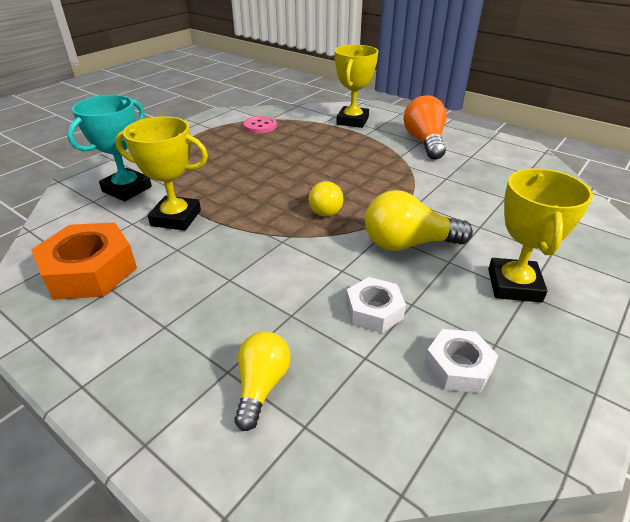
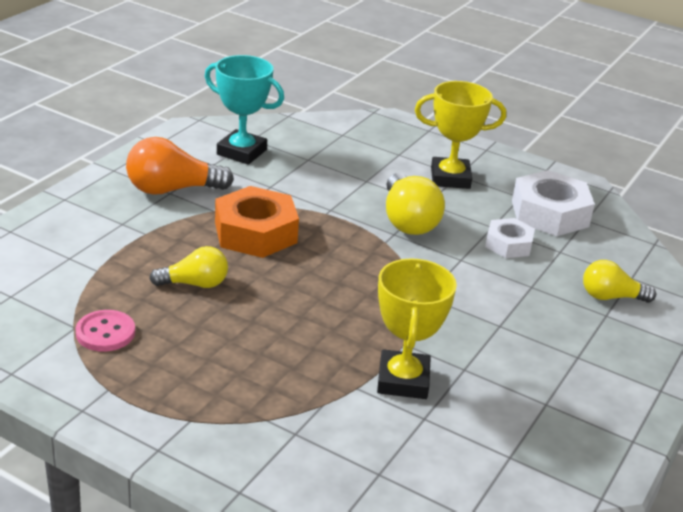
camera: 100 degrees left, 5 degrees down
(90, 270) = (525, 428): orange nut -> orange nut (255, 233)
(127, 189) = (340, 444): turquoise trophy -> turquoise trophy (241, 152)
(325, 208) = (354, 268): yellow light bulb -> yellow light bulb (195, 284)
(352, 121) = (93, 241): yellow trophy -> none
(458, 366) = (549, 213): white nut -> white nut, size x1.70

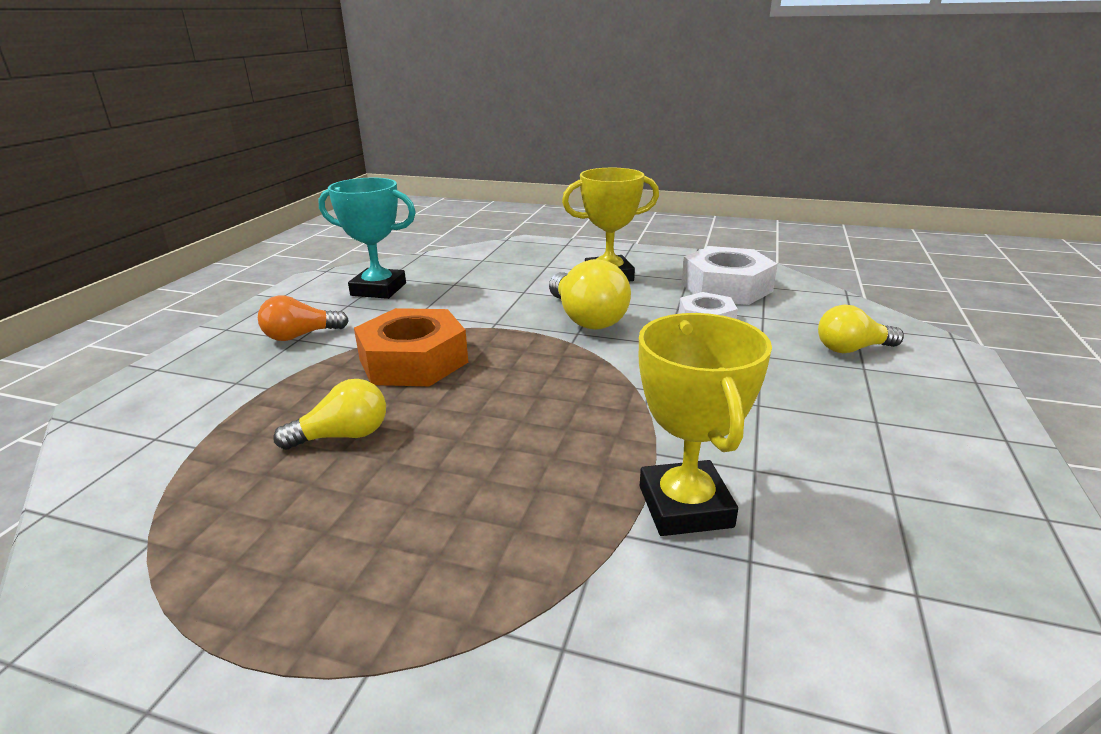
camera: 10 degrees left, 5 degrees down
(105, 333) = (204, 539): pink button -> none
(172, 190) = (300, 336): orange light bulb -> orange light bulb, size x0.64

